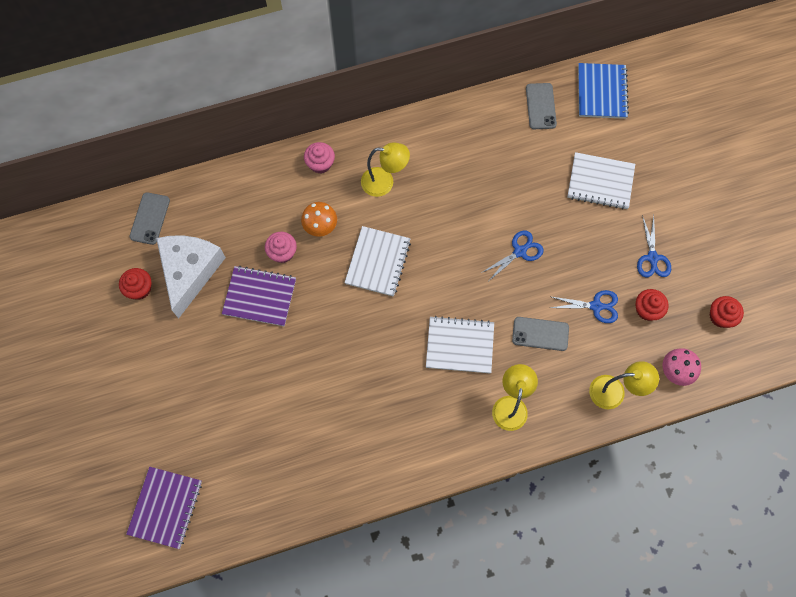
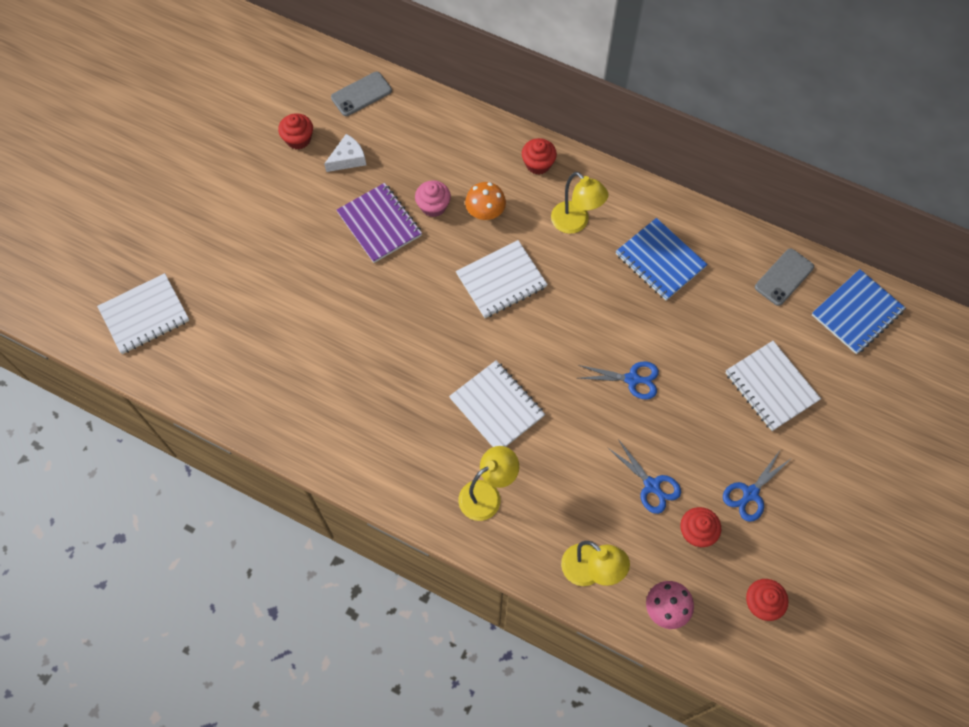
camera: 45 degrees right, 5 degrees down
(165, 507) = (144, 315): purple notebook -> white notebook
(189, 271) = (348, 159): white cheese -> white cheese, size x0.48
(320, 164) = (538, 164): pink cupcake -> red cupcake
(460, 160) = (660, 260): none -> blue notebook
(540, 334) = (576, 462): grey phone -> none

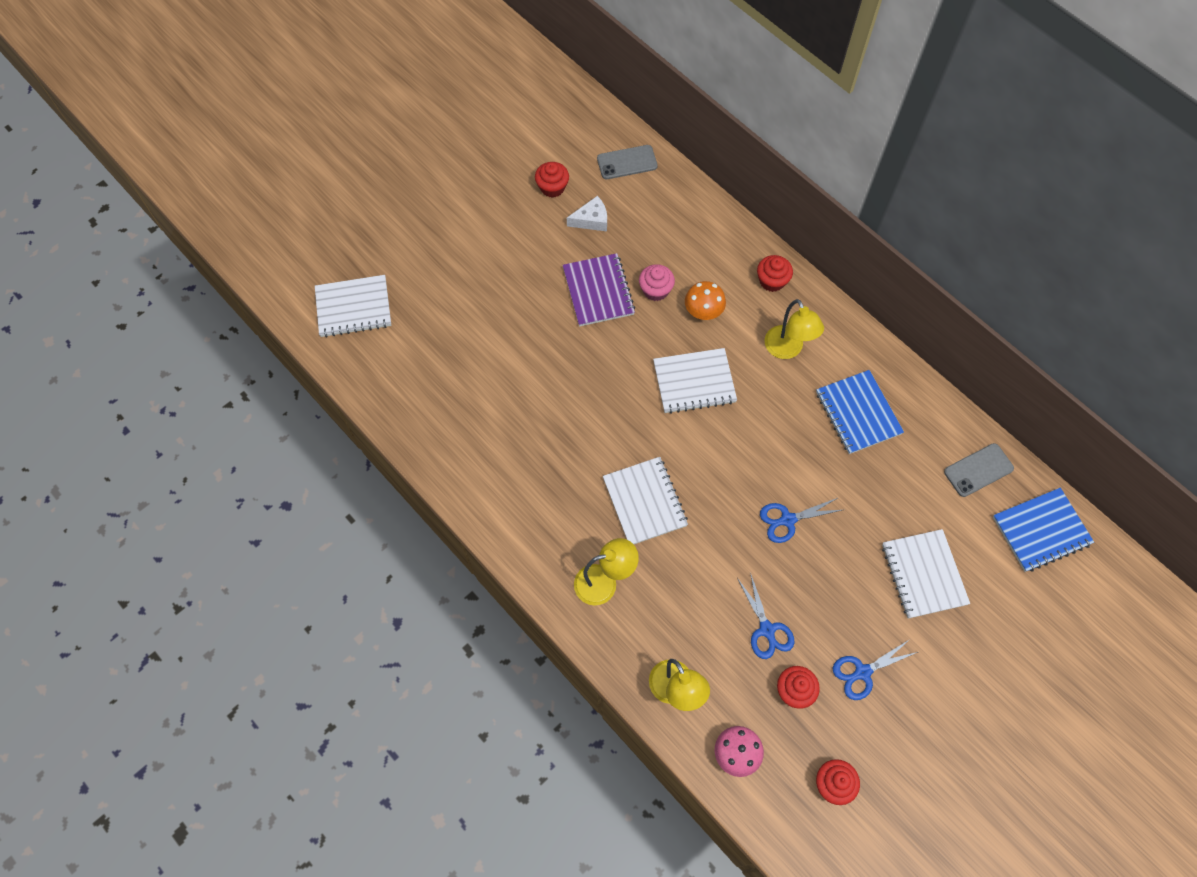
camera: 20 degrees right, 0 degrees up
(633, 379) = (787, 520): blue scissors -> blue scissors turned 135 degrees clockwise

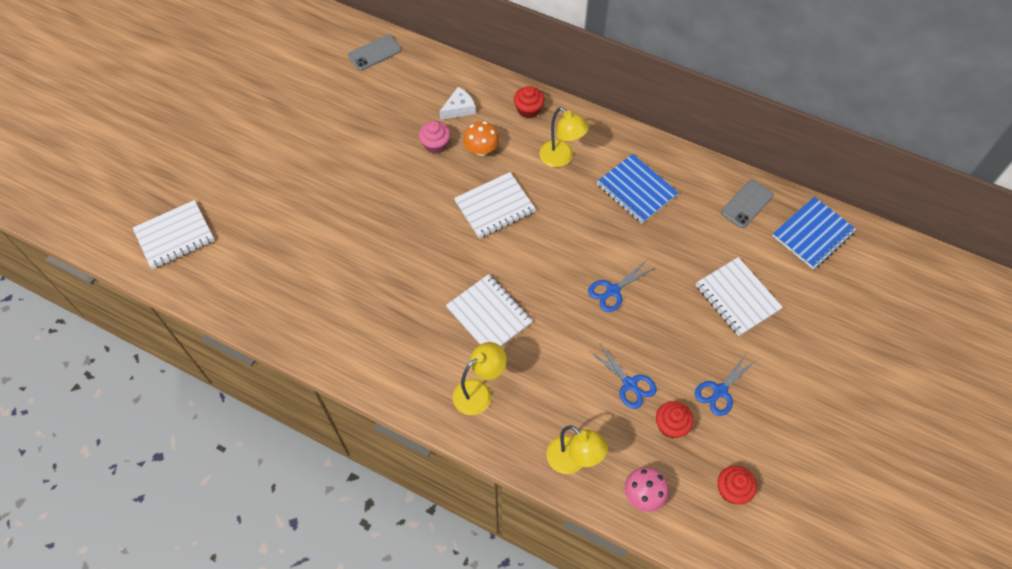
camera: 20 degrees left, 5 degrees down
(552, 187) = (318, 89): red cupcake -> none
(591, 220) = (361, 105): white cheese -> white cheese (459, 109)
(598, 291) = (387, 159): purple notebook -> none

